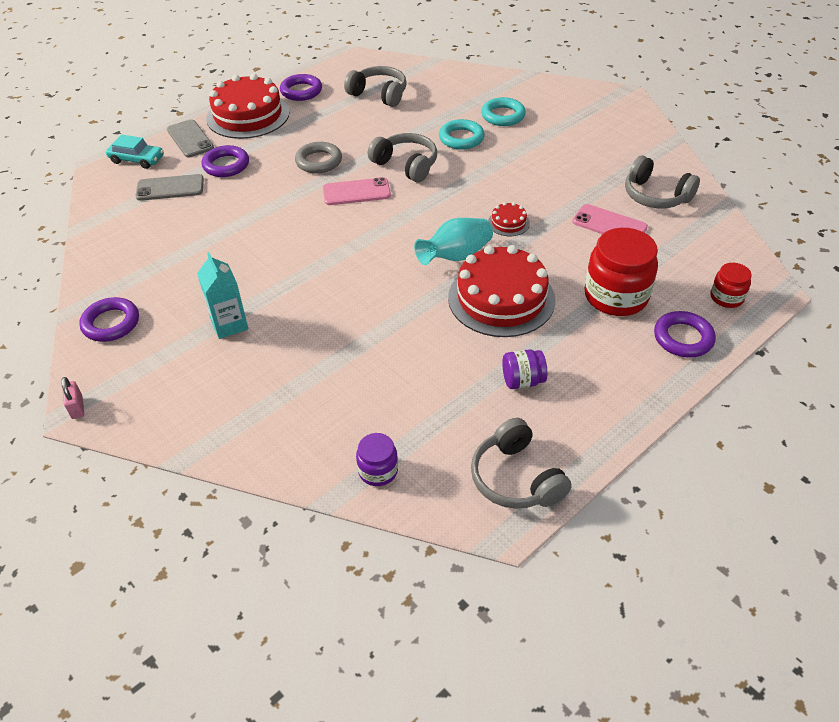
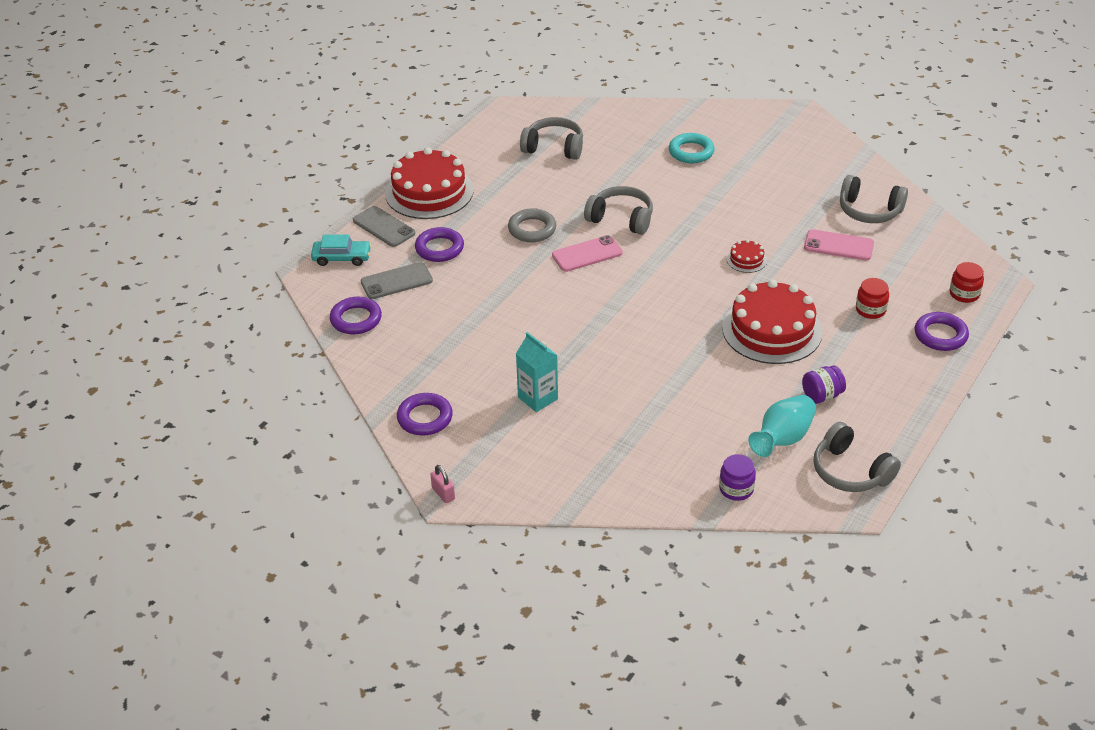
camera: 15 degrees left, 5 degrees down
(301, 91) = (470, 156): purple ring -> purple ring (356, 319)
(456, 256) = (713, 299): turquoise vase -> turquoise vase (782, 439)
(461, 138) = (661, 182): turquoise ring -> none
(616, 296) = (870, 310): red jar -> red jar, size x0.52

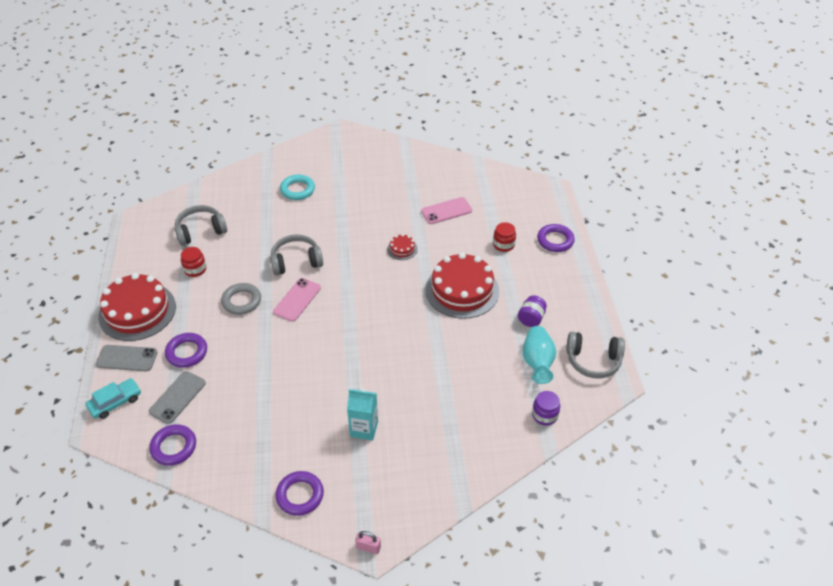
camera: 40 degrees left, 5 degrees up
(869, 211) = (442, 178): grey headphones -> none
(964, 294) = (542, 206): red jar -> red jar (195, 269)

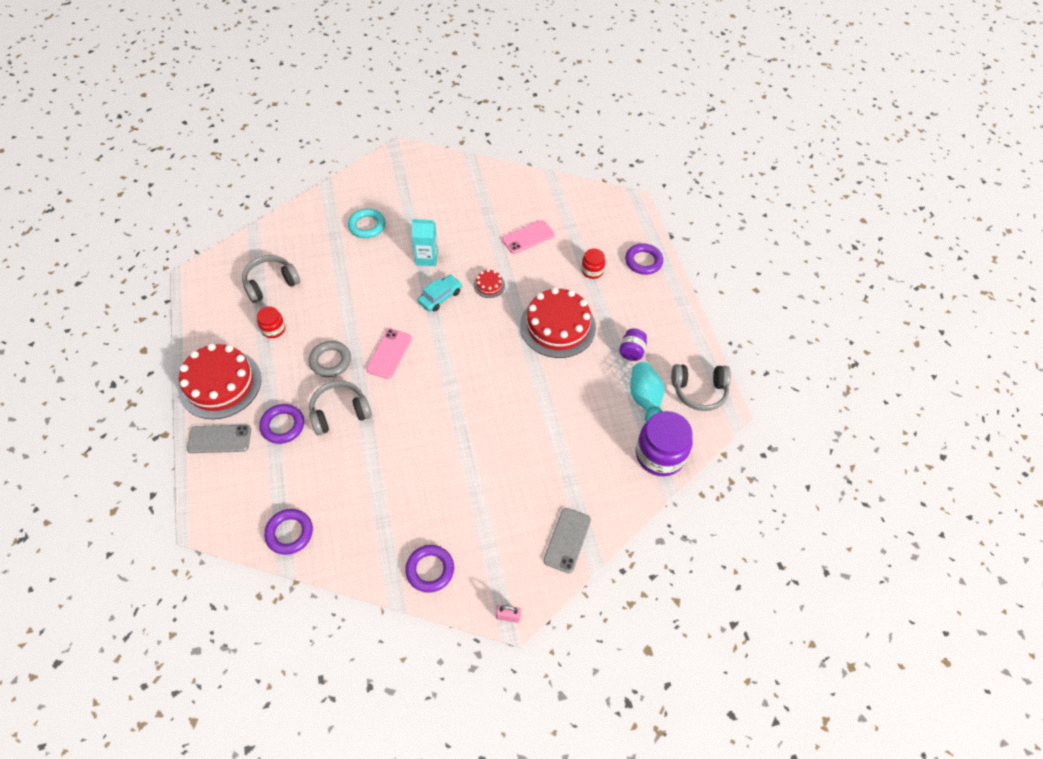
camera: 10 degrees left, 10 degrees up
(115, 402) = (217, 490): turquoise car -> turquoise car (440, 297)
(177, 397) = (282, 477): grey phone -> grey phone (567, 540)
(296, 261) = (380, 310): grey headphones -> grey headphones (340, 413)
(364, 429) = (482, 490): turquoise carton -> turquoise carton (427, 258)
(544, 415) = (660, 455): purple jar -> purple jar, size x1.93

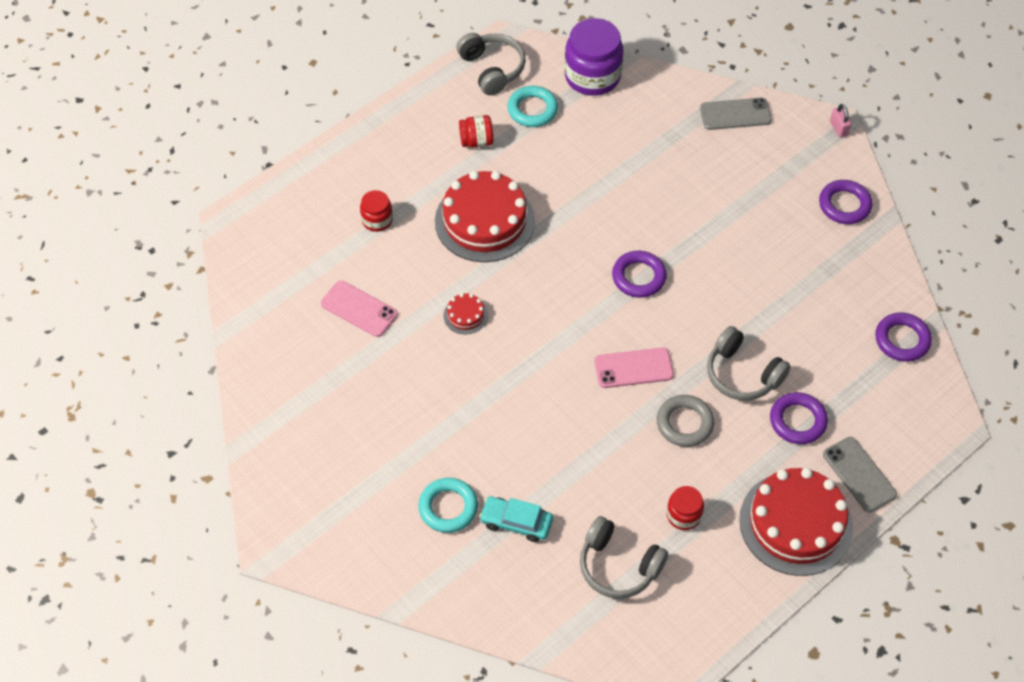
camera: 115 degrees left, 0 degrees up
(427, 258) = (462, 405): turquoise carton -> none
(440, 297) = (516, 358): turquoise car -> turquoise car (516, 522)
(631, 351) = (476, 141): purple jar -> red jar
(643, 261) = (331, 176): purple ring -> purple ring (639, 277)
(644, 399) = (532, 110): turquoise vase -> turquoise ring

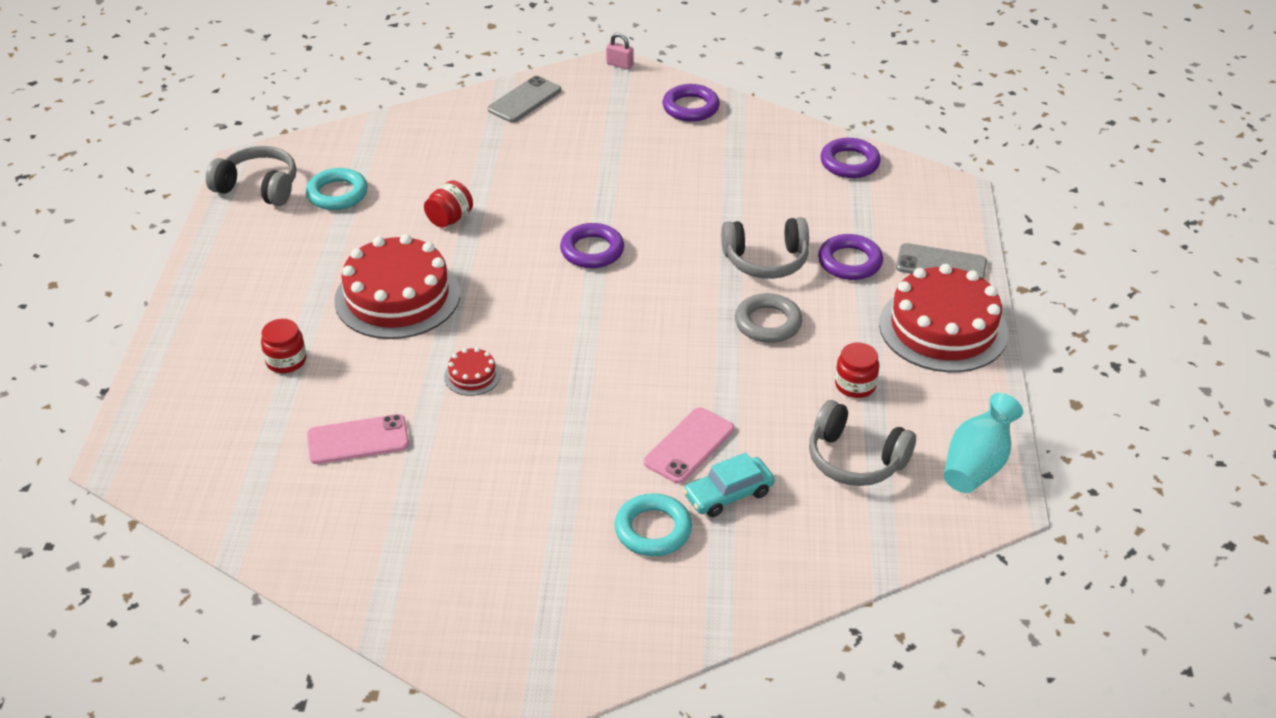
camera: 45 degrees left, 15 degrees down
(476, 141) = (312, 245): red jar -> red jar (450, 219)
(592, 76) = (363, 142): purple jar -> none
(618, 566) = (855, 459): grey headphones -> grey headphones turned 45 degrees clockwise
(633, 368) = (674, 314): pink phone -> pink phone (689, 445)
(688, 636) = (977, 465): none -> turquoise vase

